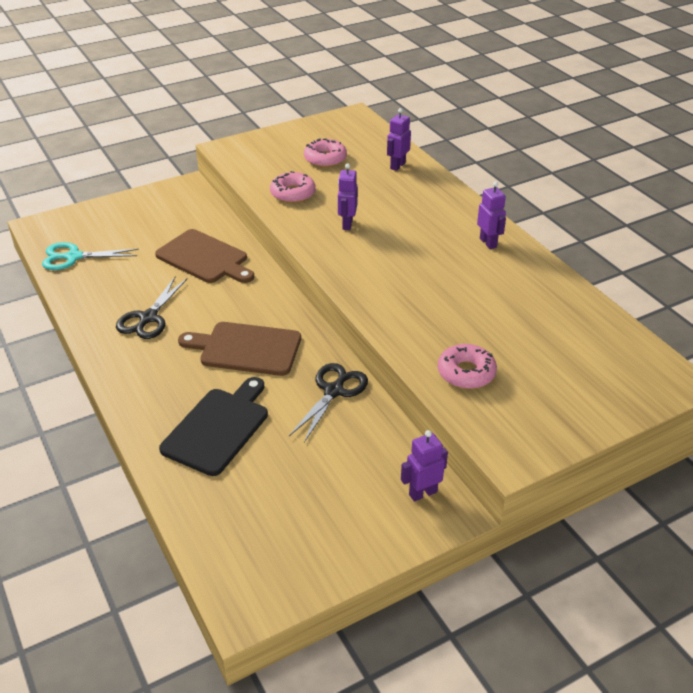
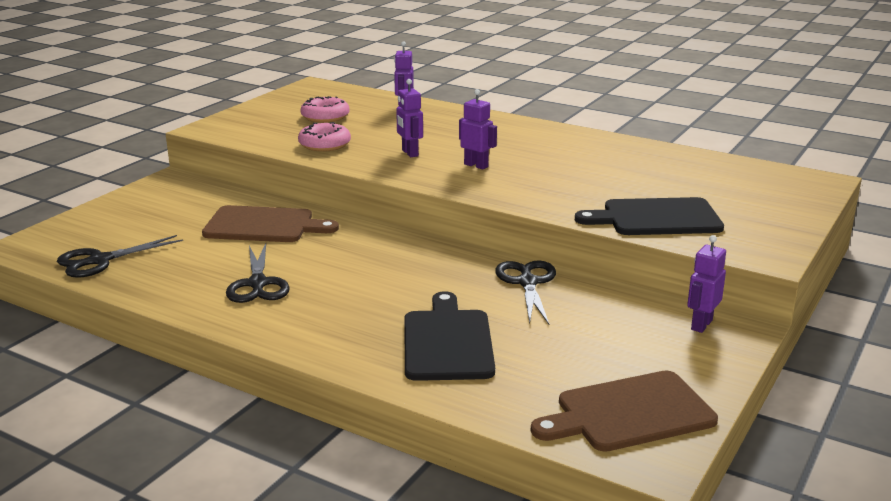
camera: 30 degrees left, 15 degrees down
(73, 257) = (100, 261): turquoise scissors -> black scissors
(246, 348) = (398, 278): brown cutting board -> brown cutting board (629, 413)
(466, 373) = (656, 218): pink donut -> black cutting board
(488, 243) = (556, 138): purple robot -> purple robot (476, 165)

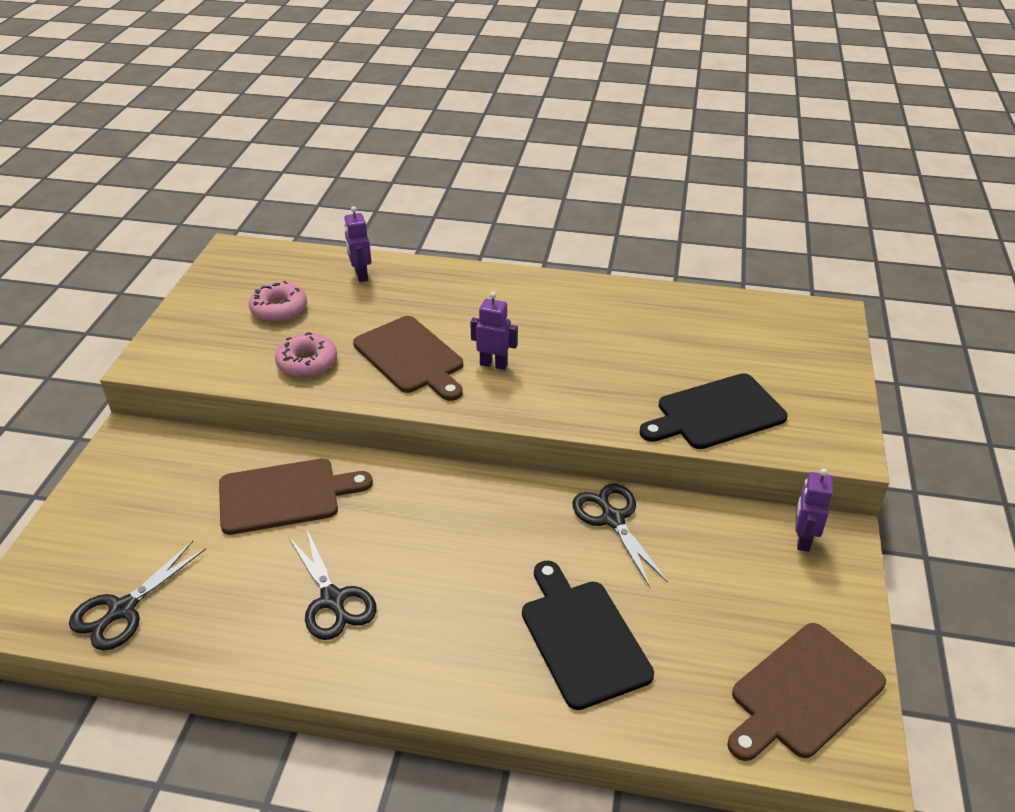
camera: 20 degrees left, 15 degrees up
(409, 153) = (411, 357): purple robot -> brown cutting board

